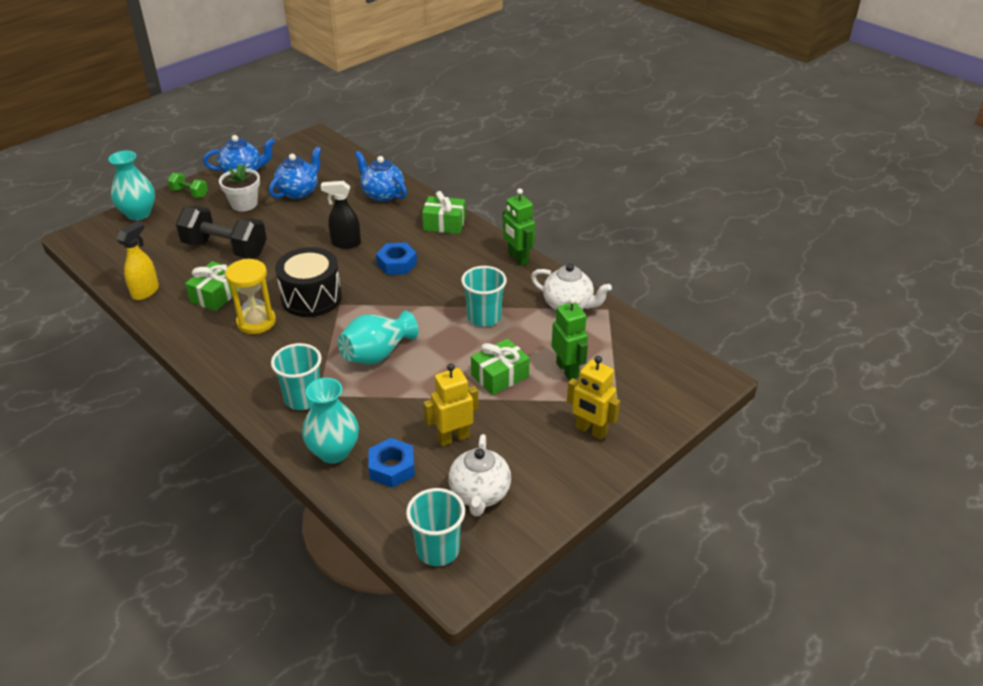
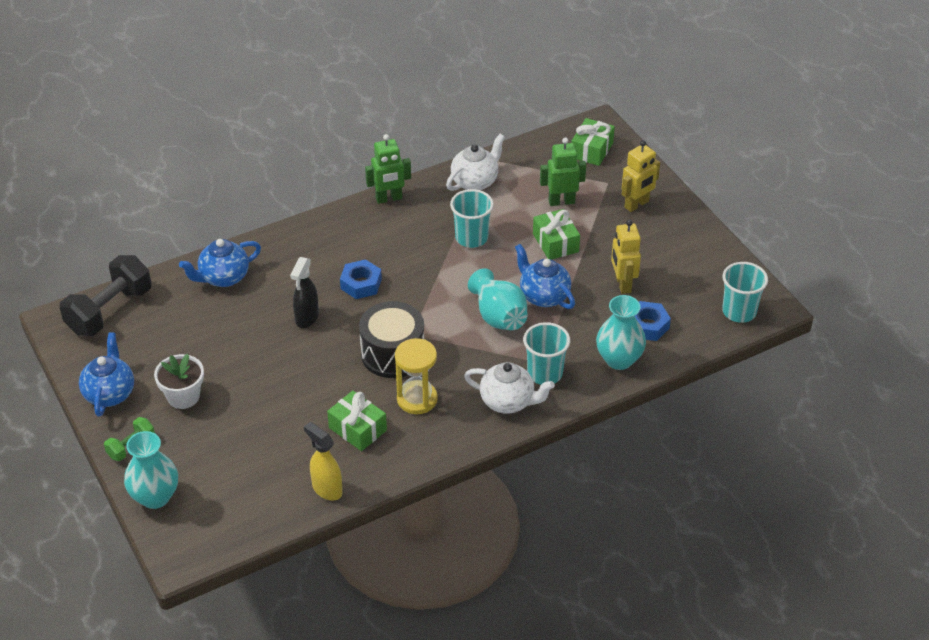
camera: 75 degrees left, 5 degrees up
(225, 248) = (271, 418): black dumbbell -> black dumbbell (109, 311)
(298, 192) = (181, 346): blue teapot -> blue teapot (543, 296)
(444, 224) = (305, 239): green gift -> green gift (591, 150)
(479, 494) = (689, 279): white teapot -> white teapot (508, 402)

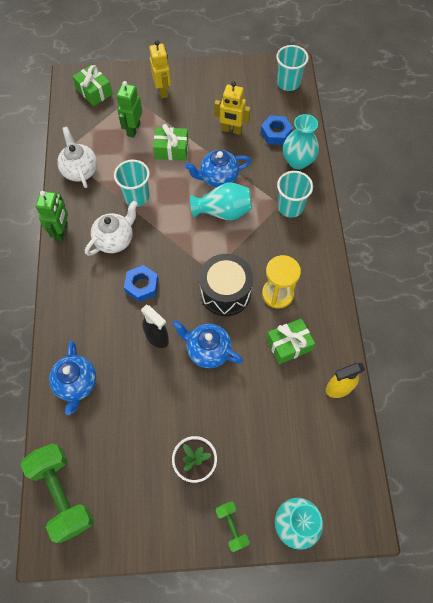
camera: 65 degrees left, 20 degrees up
(109, 311) = (62, 494): black dumbbell -> green dumbbell
(110, 393) = (162, 526): blue teapot -> blue teapot (208, 350)
(508, 402) = (306, 239): white teapot -> white teapot (115, 240)

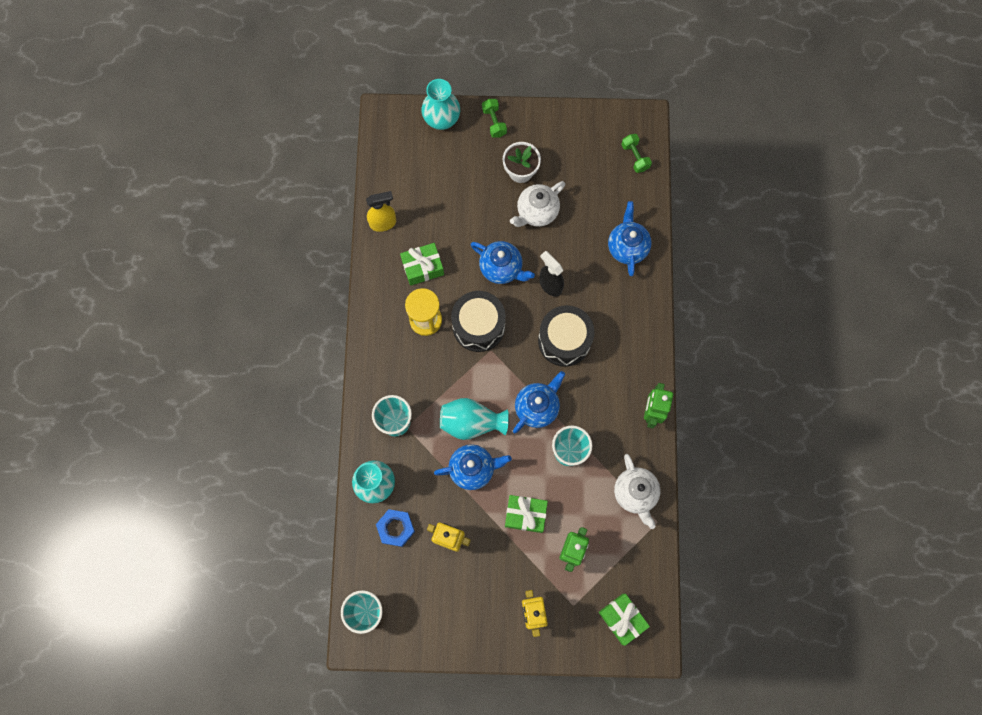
camera: 175 degrees left, 10 degrees up
(62, 494) = (635, 157): green dumbbell -> green dumbbell, size x0.50
(115, 240) = (592, 397): white teapot -> white teapot (536, 212)
(142, 286) = (564, 340): blue nut -> black drum
(165, 228) = (537, 407): none -> blue teapot

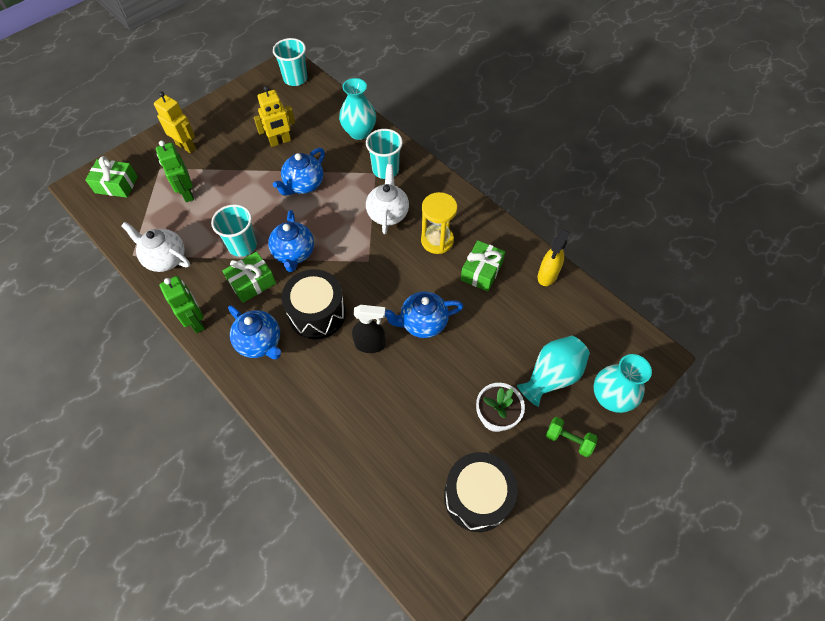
camera: 135 degrees right, 15 degrees down
(396, 528) = (321, 122): blue nut -> none
(471, 422) = (333, 208): turquoise vase -> turquoise vase (551, 376)
(478, 326) = (394, 268): black drum -> black drum (477, 497)
(525, 515) = (240, 188): green gift -> green gift (252, 282)
(536, 212) = (443, 393): white teapot -> white teapot (388, 213)
(627, 247) = (334, 437): blue teapot -> blue teapot (260, 342)
(635, 157) = (409, 537): green dumbbell -> none

